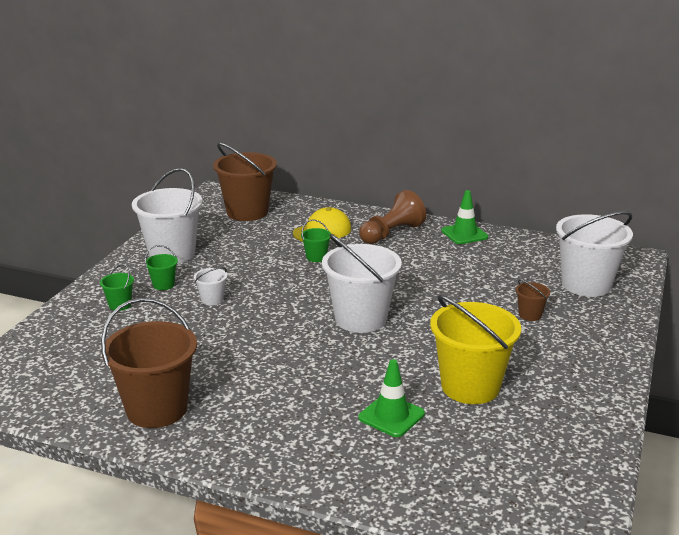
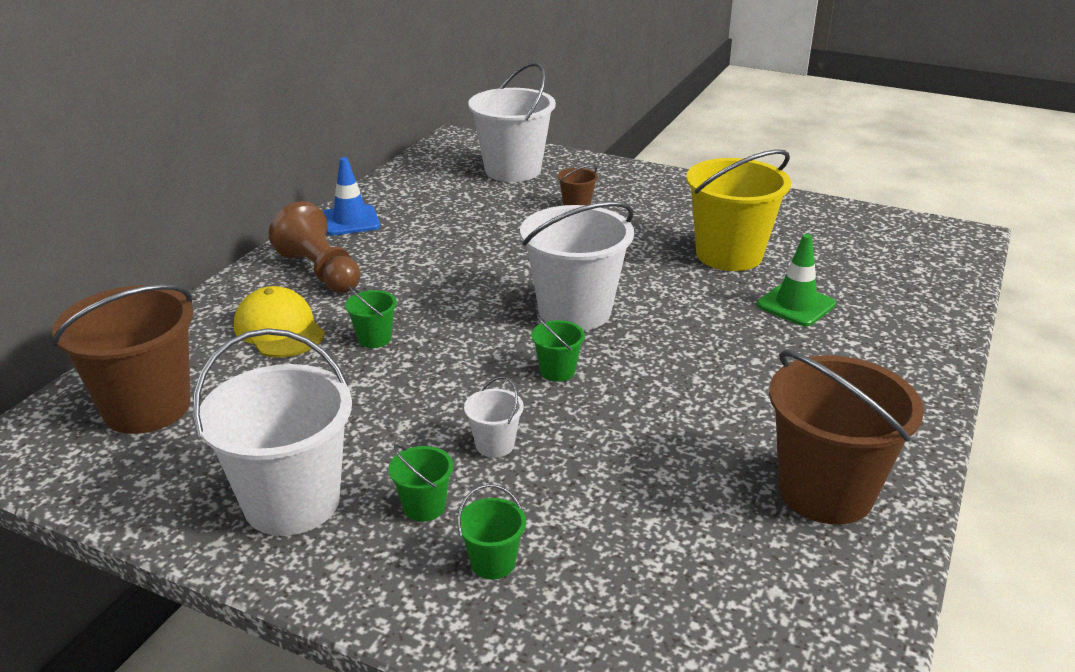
camera: 85 degrees left, 5 degrees up
(286, 315) = (557, 371): none -> green bucket
(464, 234) = (350, 221): green traffic cone -> blue traffic cone

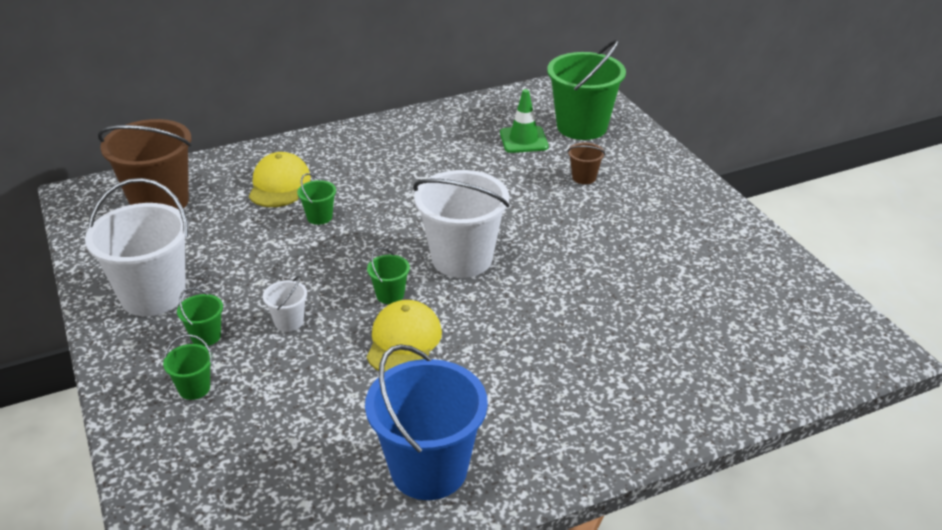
camera: 40 degrees right, 5 degrees up
(320, 271) = (351, 155): brown pawn -> none
(350, 221) = (417, 124): blue traffic cone -> none
(513, 170) = (582, 127): white bucket -> green bucket
(634, 402) = (404, 341): none -> yellow cap
(729, 255) = (639, 269): yellow bucket -> none
(796, 305) = (625, 334): green traffic cone -> green traffic cone (523, 140)
(825, 492) = (428, 469): brown bucket -> blue bucket

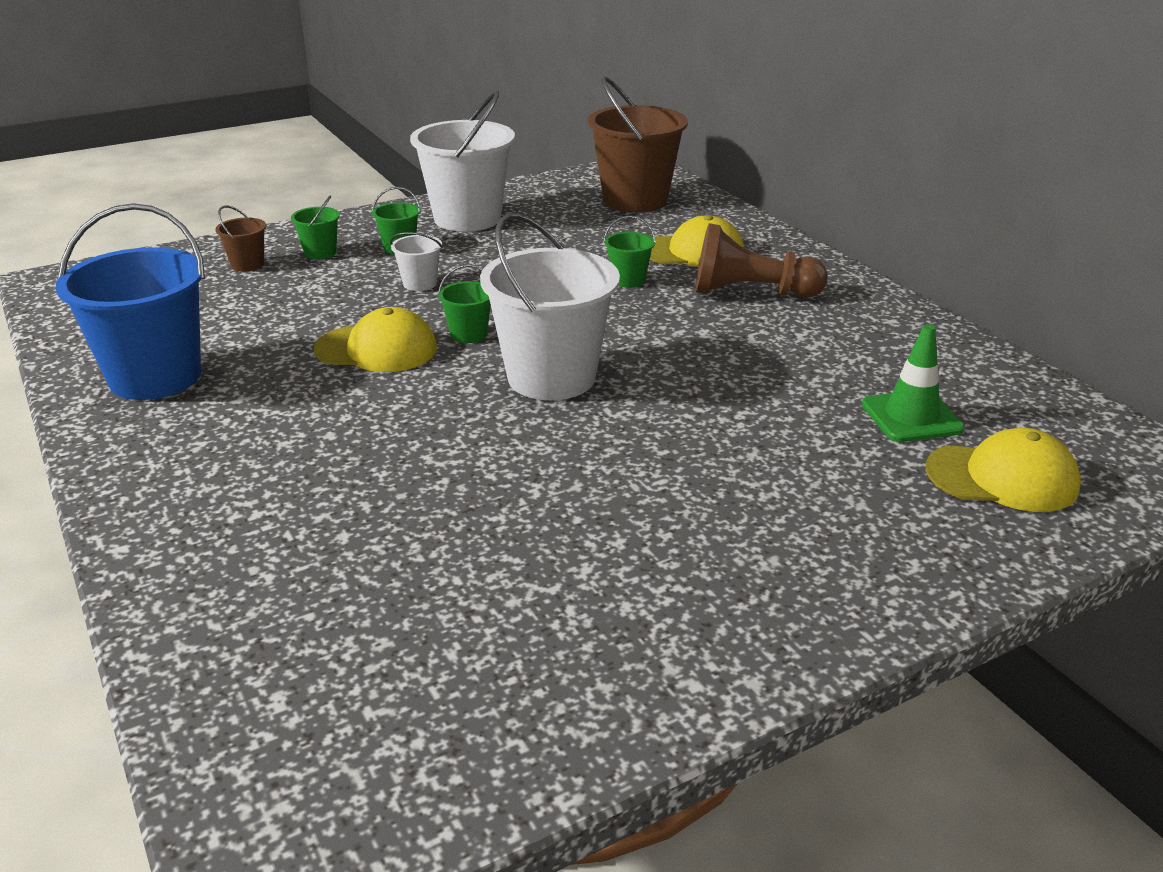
camera: 85 degrees right, 5 degrees down
(357, 169) = (751, 293): none -> brown pawn
(582, 127) = (1002, 478): green bucket -> yellow cap
(584, 177) = (815, 480): brown bucket -> brown bucket (247, 265)

